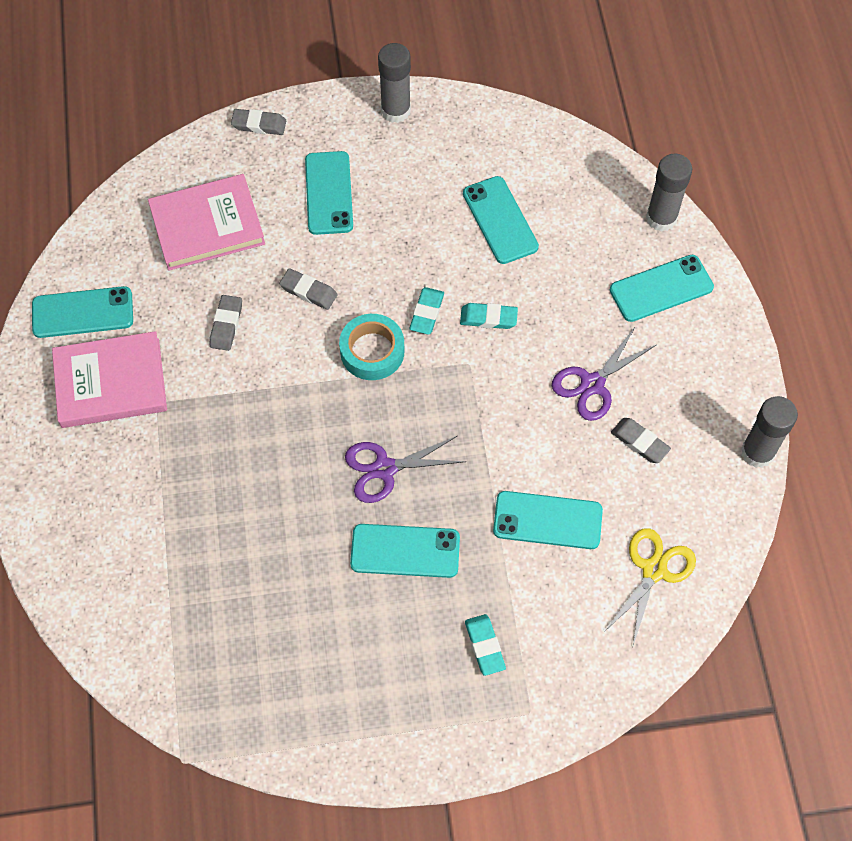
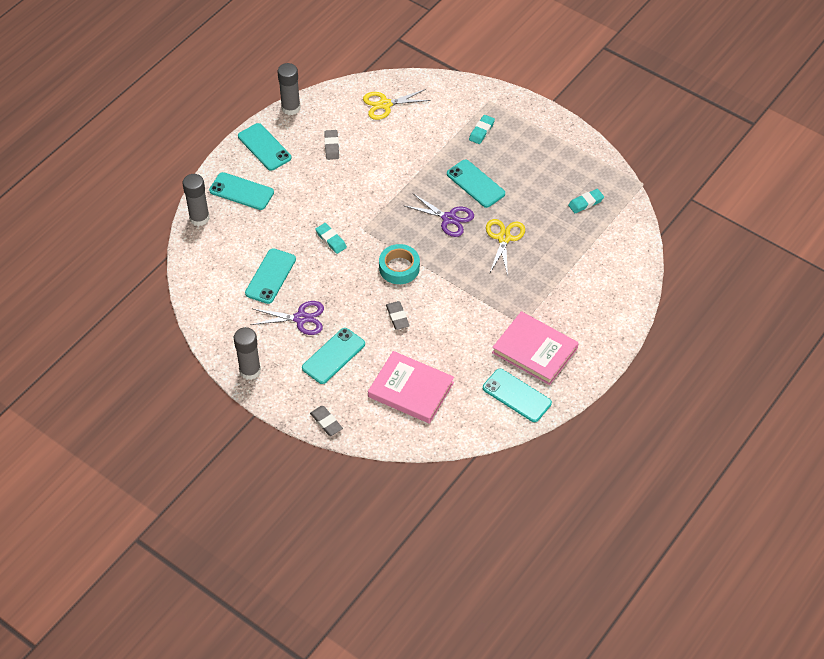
camera: 135 degrees left, 10 degrees down
(226, 325) = (453, 333): grey eraser -> none
(289, 501) = (504, 238): none -> yellow scissors
(426, 313) = (355, 264): turquoise eraser -> turquoise eraser (585, 203)
(547, 520) = (405, 150): turquoise phone -> turquoise phone (264, 147)
(592, 384) = (321, 180): purple scissors -> purple scissors (300, 318)

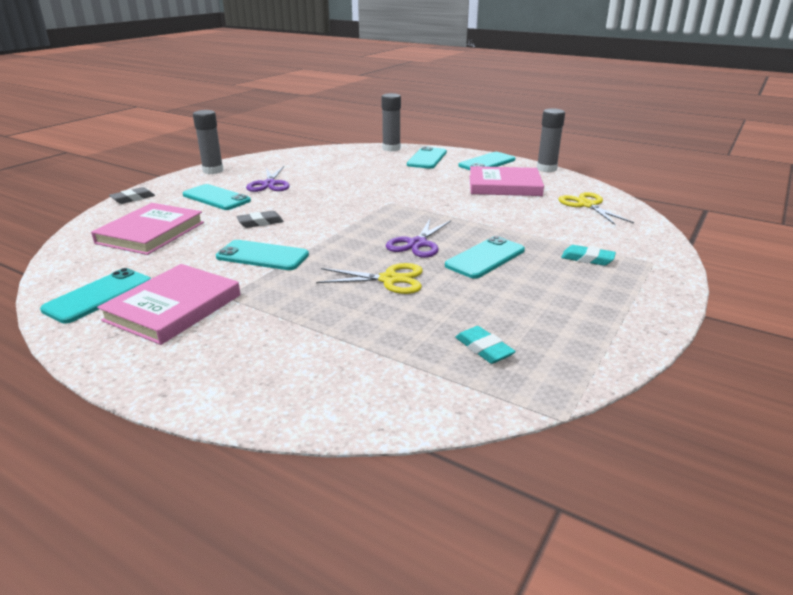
camera: 85 degrees right, 25 degrees down
(270, 276) = (324, 172): turquoise phone -> turquoise phone (262, 256)
(331, 146) = (504, 185): grey eraser -> pink book
(331, 240) = (372, 190): turquoise eraser -> none
(399, 268) = (334, 221): turquoise tape -> none

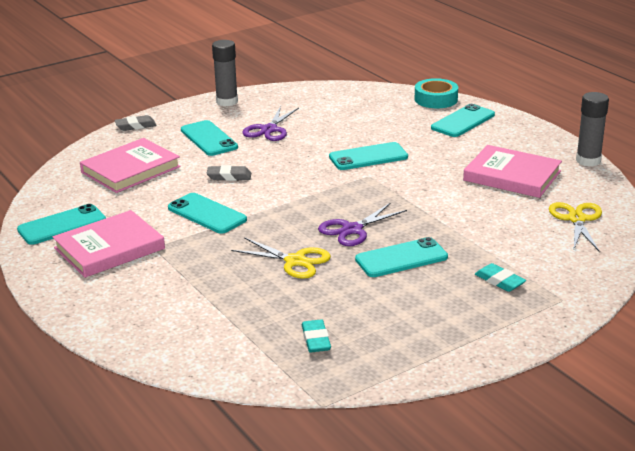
camera: 25 degrees right, 0 degrees up
(391, 148) = (436, 99): grey glue stick -> turquoise tape
(487, 163) = (526, 139): turquoise phone -> turquoise phone (368, 157)

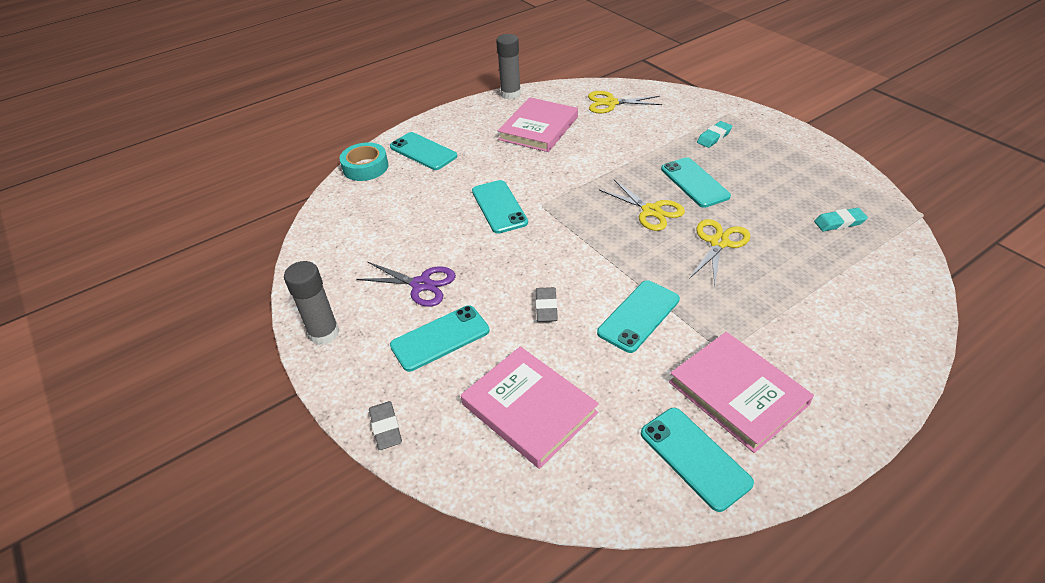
camera: 90 degrees left, 15 degrees up
(352, 229) = (651, 211): purple scissors -> yellow scissors

